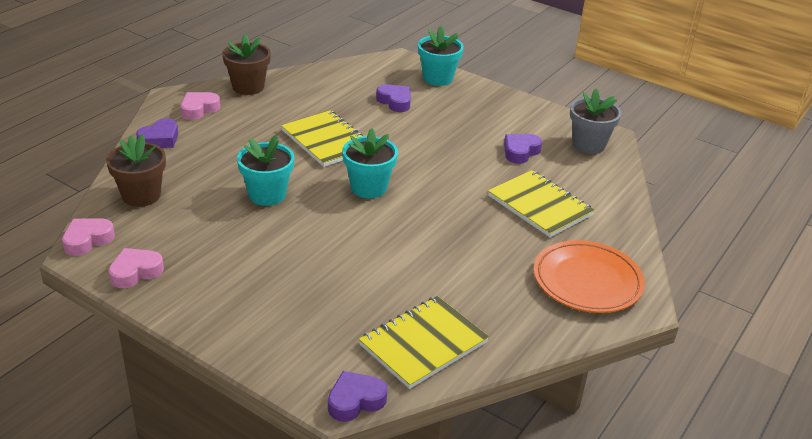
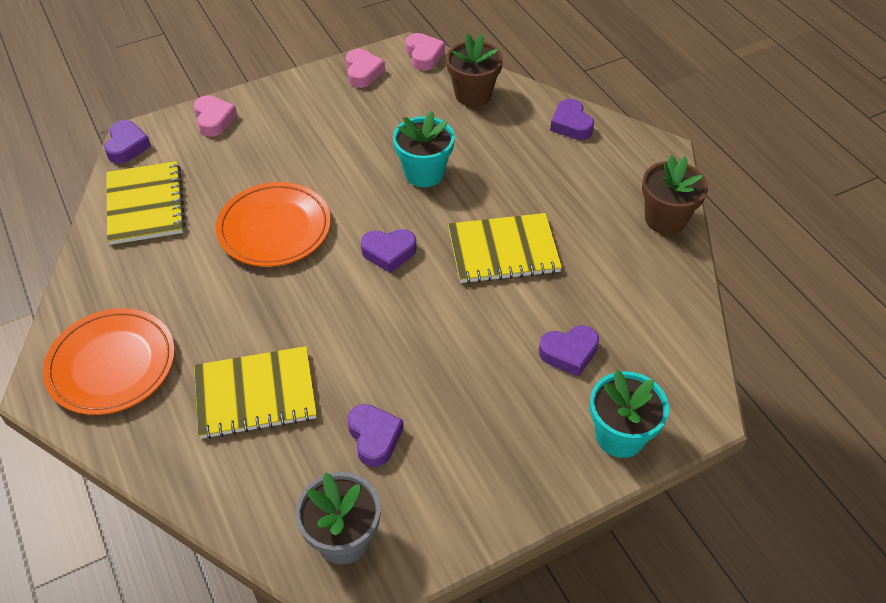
camera: 120 degrees right, 15 degrees up
(199, 109) = (624, 165): pink heart -> pink heart (214, 120)
(368, 188) = (389, 253): turquoise flower pot -> purple heart
(389, 252) = (274, 229): none -> orange plate

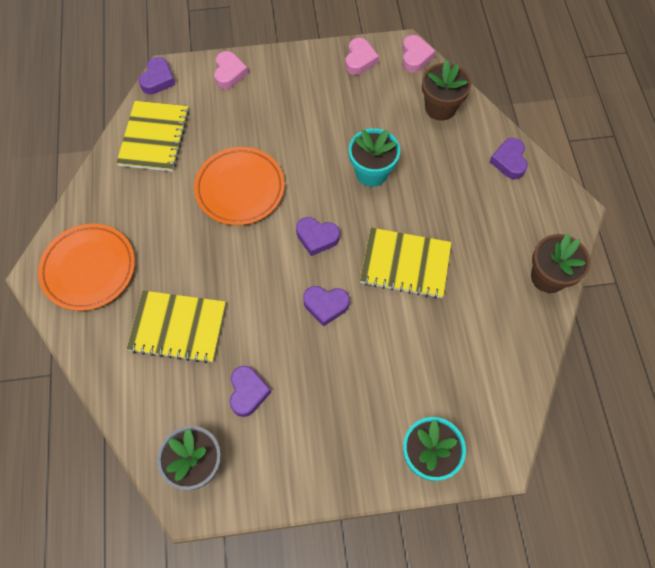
camera: 20 degrees right, 15 degrees up
(569, 353) = (418, 372): purple heart -> purple heart (325, 305)

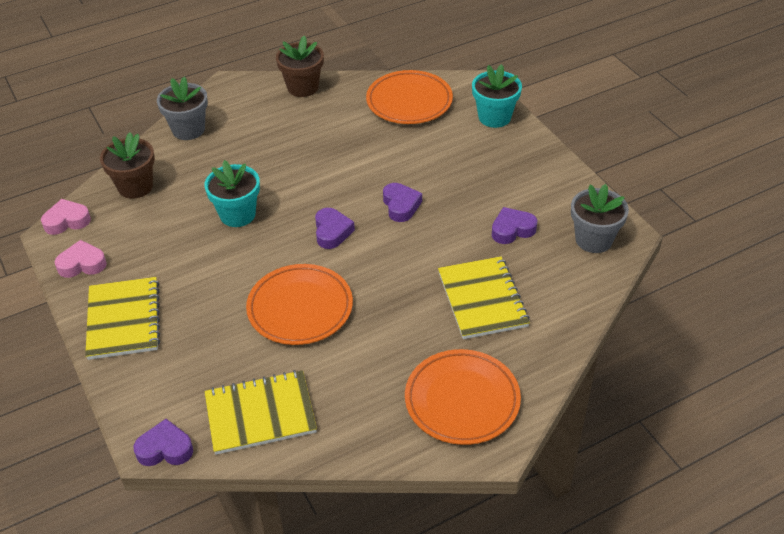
camera: 110 degrees left, 20 degrees down
(229, 73) = (134, 377): pink heart -> none
(405, 264) = (332, 167): yellow notebook -> yellow notebook (124, 320)
(487, 375) = (409, 101): none -> orange plate
(509, 161) = (188, 129): purple heart -> grey flower pot

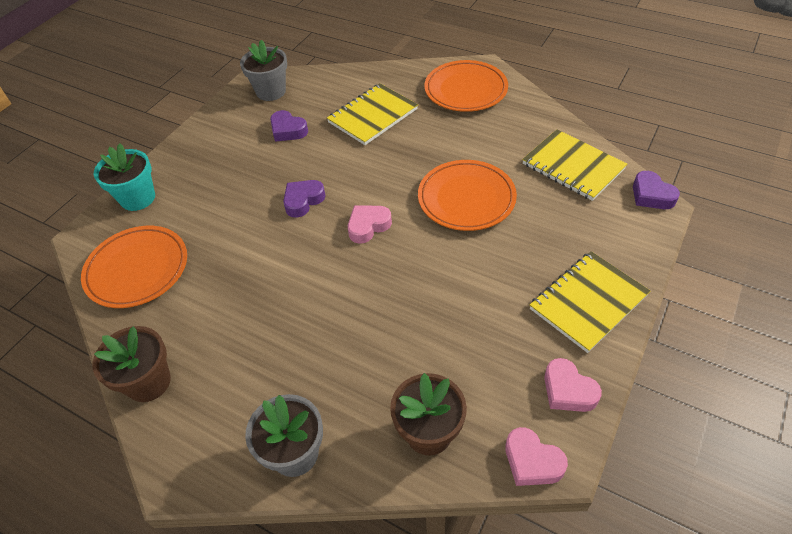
camera: 120 degrees left, 5 degrees up
(237, 214) = (398, 306): turquoise flower pot -> none
(332, 232) = (368, 226): purple heart -> pink heart

